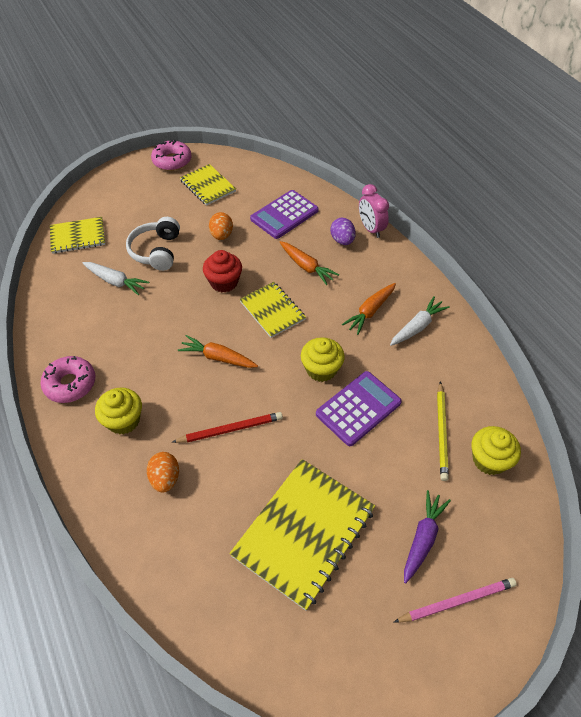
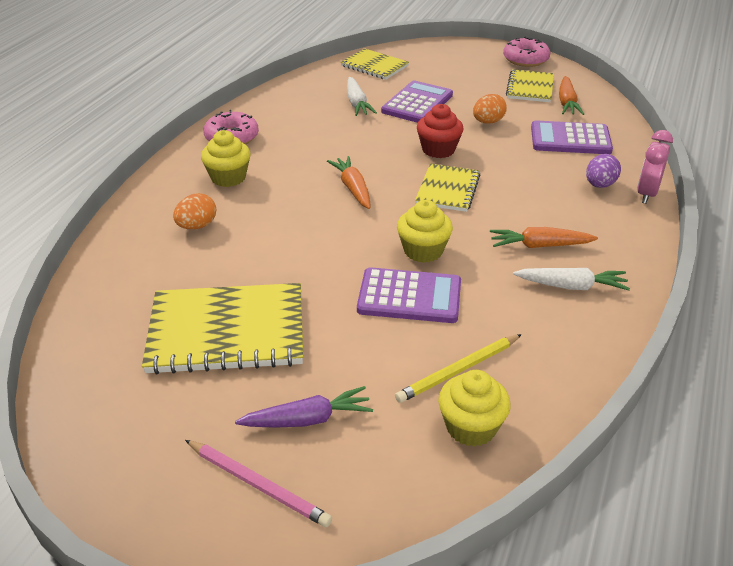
camera: 50 degrees right, 15 degrees down
(156, 251) = (417, 103): white headphones -> purple calculator
(230, 429) = (287, 233): red pencil -> none
(306, 266) = (530, 181): orange carrot -> orange carrot (567, 102)

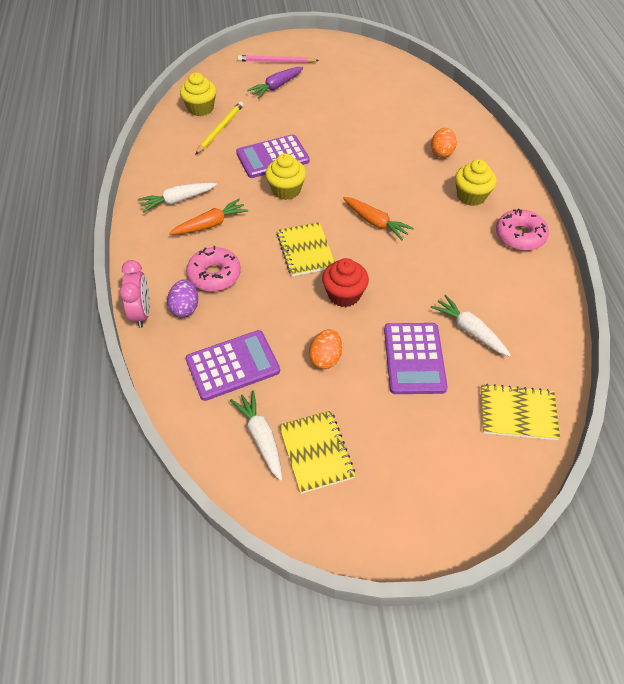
camera: 150 degrees right, 15 degrees up
(227, 332) = (351, 105): yellow notebook -> none
(525, 59) = (357, 531): pink donut -> pink donut (214, 275)
(567, 102) = (261, 438): orange carrot -> white carrot

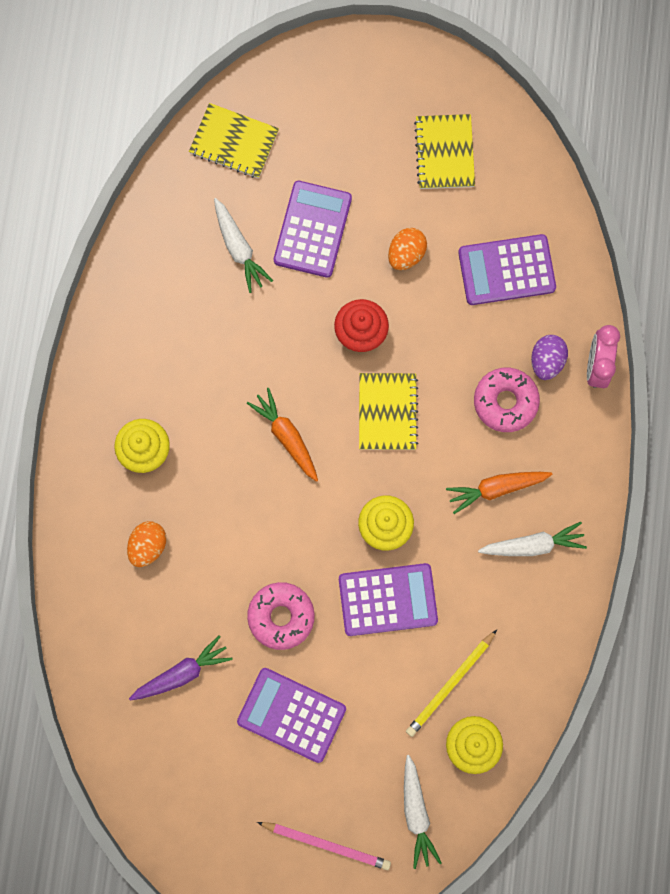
camera: 165 degrees left, 25 degrees up
(261, 438) = (494, 181): white carrot -> white carrot (416, 812)
(277, 86) = (342, 772): purple carrot -> purple carrot (181, 673)
(315, 102) = (291, 715): none -> purple calculator
(520, 236) = (116, 367): pink donut -> pink donut (281, 616)

